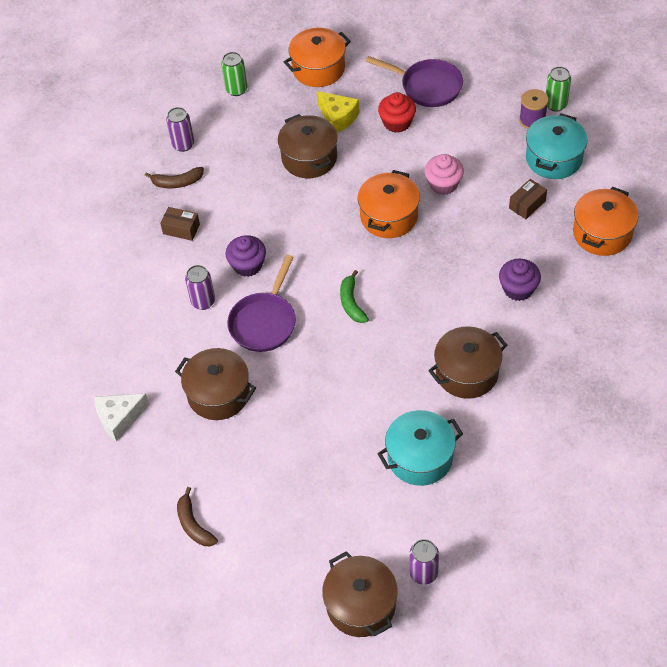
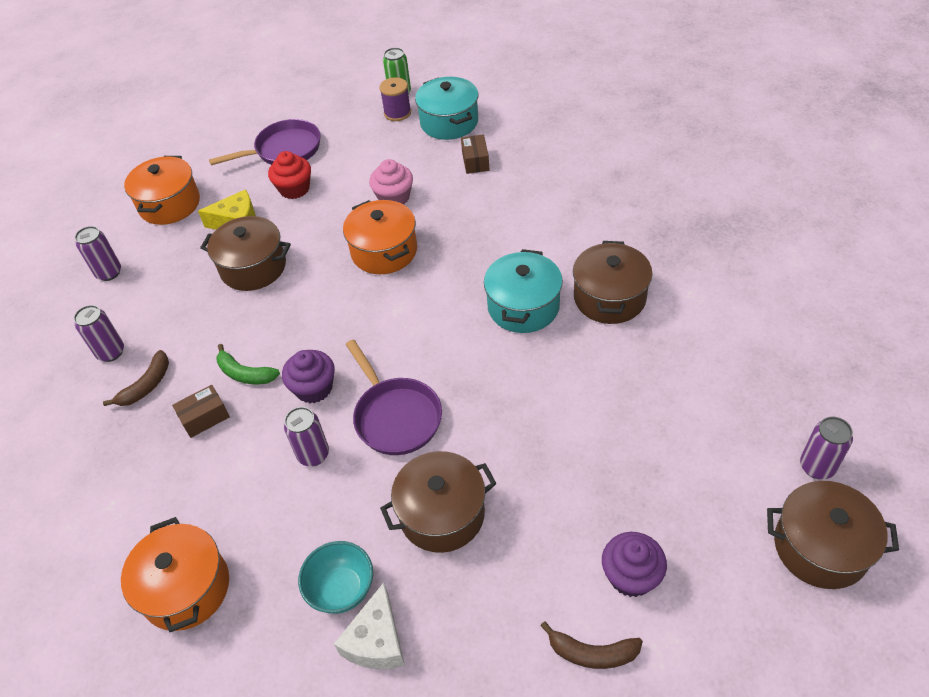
camera: 50 degrees left, 5 degrees down
(134, 380) = (342, 589): none -> turquoise bowl
(236, 89) = (109, 273): green can -> purple can
(351, 302) = (447, 333): green banana -> green banana (245, 373)
(420, 457) = (675, 388): turquoise pot -> turquoise pot (523, 307)
(518, 289) = (554, 214): purple cupcake -> purple cupcake (631, 576)
(602, 233) = (552, 137): orange pot -> orange pot (186, 588)

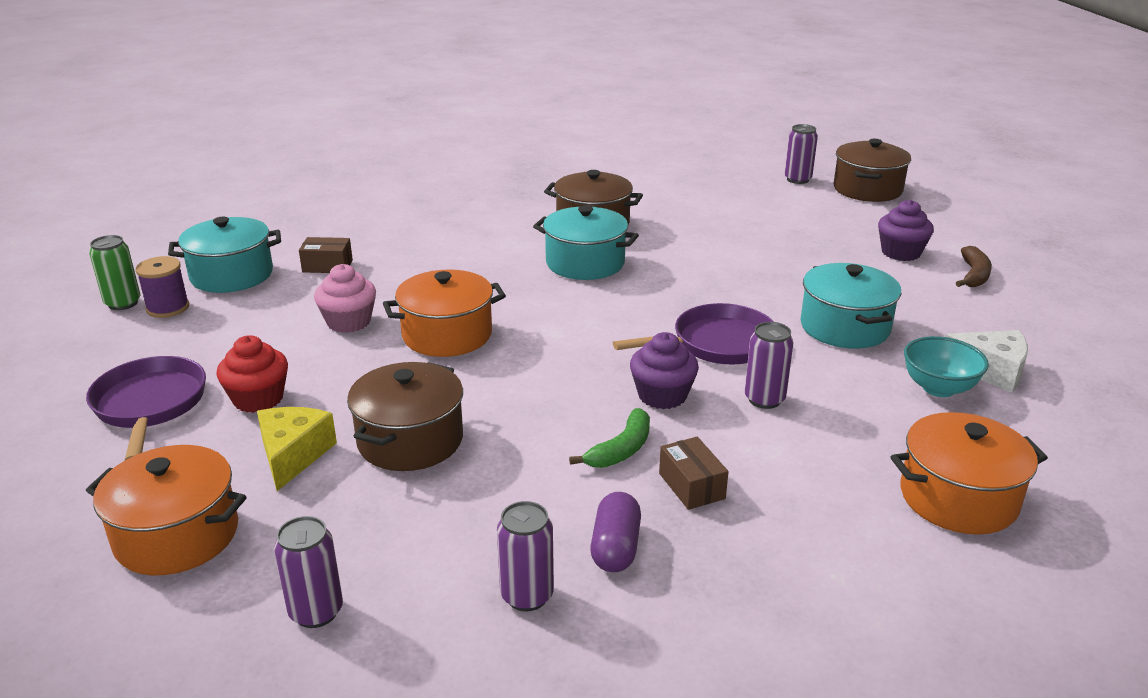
camera: 85 degrees left, 20 degrees down
(146, 385) = (615, 547): brown banana -> purple capsule
(442, 514) = (844, 327): brown pot -> turquoise pot

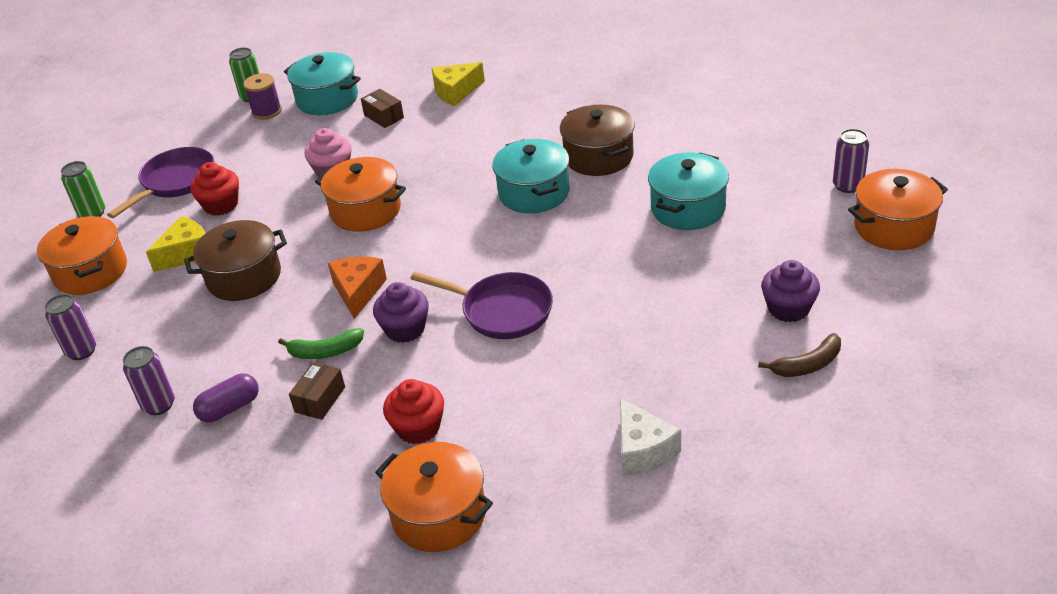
camera: 50 degrees right, 10 degrees up
(67, 484) = (92, 213): none -> green can
(373, 227) = (456, 92): none -> yellow cheese
(561, 392) = (358, 291): none -> orange cheese
(764, 399) = (456, 371): purple can -> none
(817, 453) = (418, 428): none -> red cupcake
(844, 327) = (609, 349): turquoise pot -> turquoise pot (688, 208)
(867, 189) = (893, 227): brown pot -> orange pot
(938, 388) = (579, 437): turquoise bowl -> none

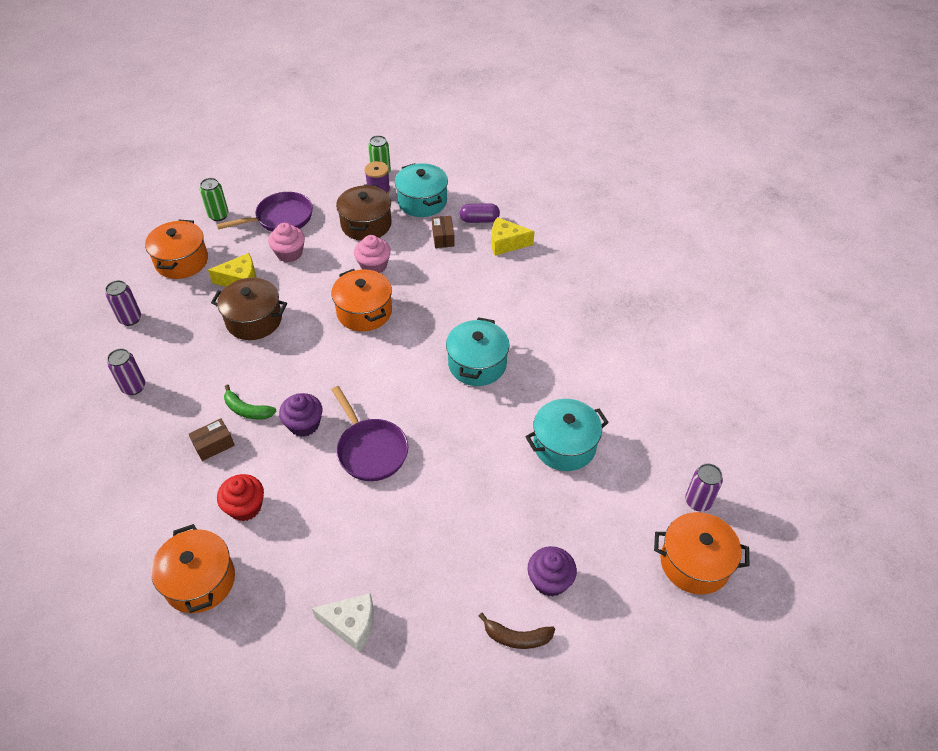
camera: 30 degrees right, 10 degrees up
(221, 205) = (289, 253): red cupcake -> pink cupcake
(230, 408) = (164, 416): purple capsule -> purple capsule (479, 220)
(358, 291) = (304, 375): orange cheese -> none
(598, 157) = (547, 360): brown pot -> brown pot (366, 224)
(643, 450) = (351, 624): white cheese -> white cheese turned 90 degrees counterclockwise

